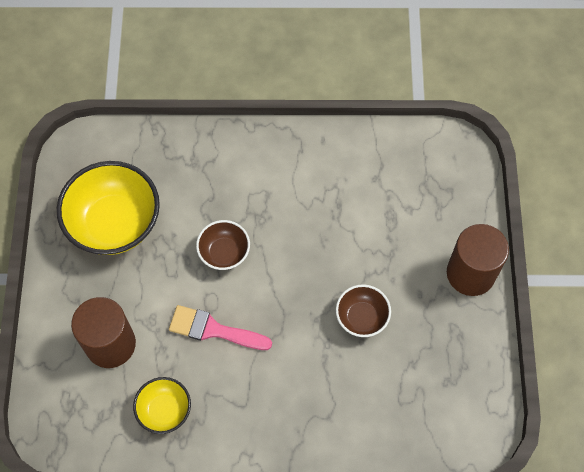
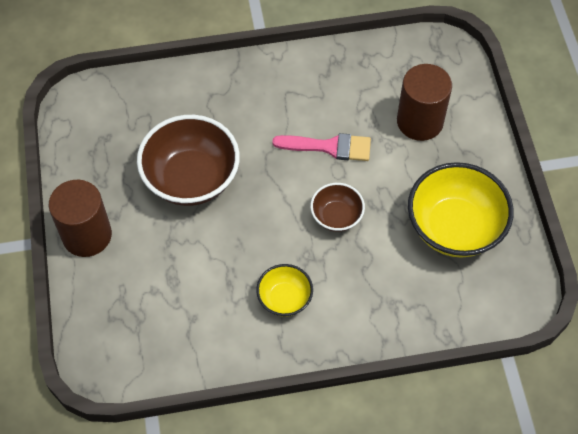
camera: 170 degrees right, 5 degrees down
(164, 410) = (355, 79): yellow bowl -> yellow bowl (284, 298)
(362, 317) = (191, 178): brown bowl -> brown bowl, size x1.89

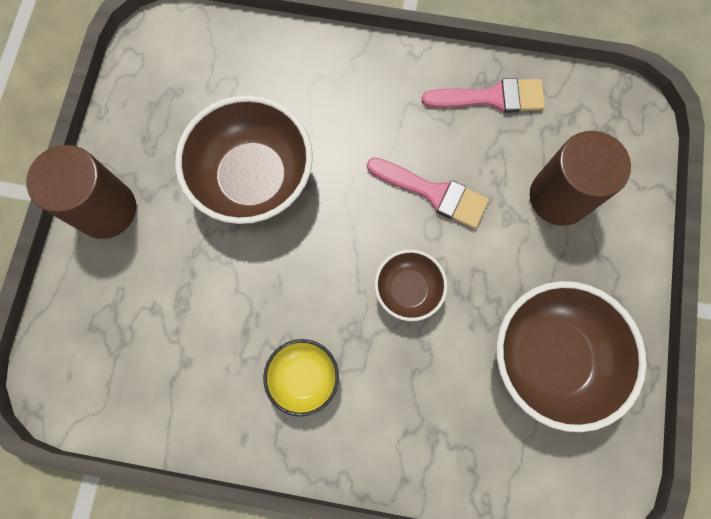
camera: 20 degrees right, 15 degrees up
(345, 70) = (491, 98): none -> pink brush
(454, 227) = (550, 357): yellow bowl -> brown bowl

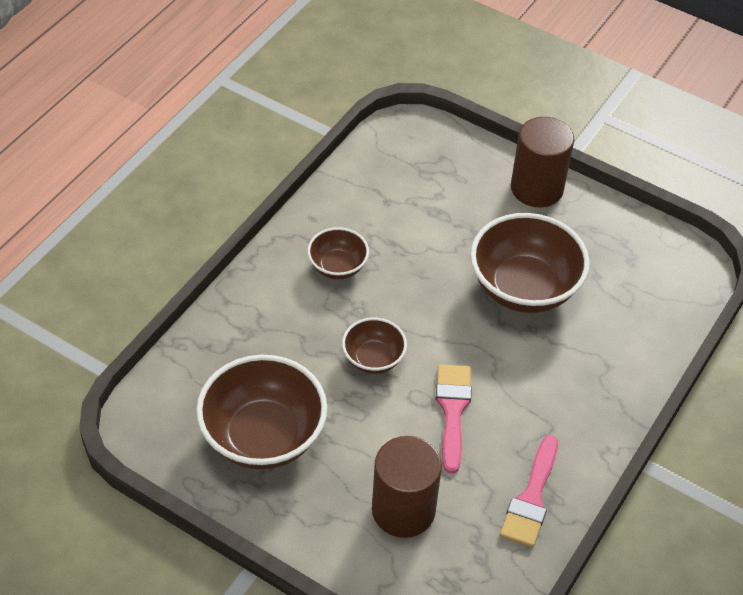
camera: 110 degrees right, 25 degrees down
(303, 377) = (337, 266): yellow bowl -> brown bowl
(433, 193) = (452, 411): pink brush -> pink brush turned 135 degrees clockwise

